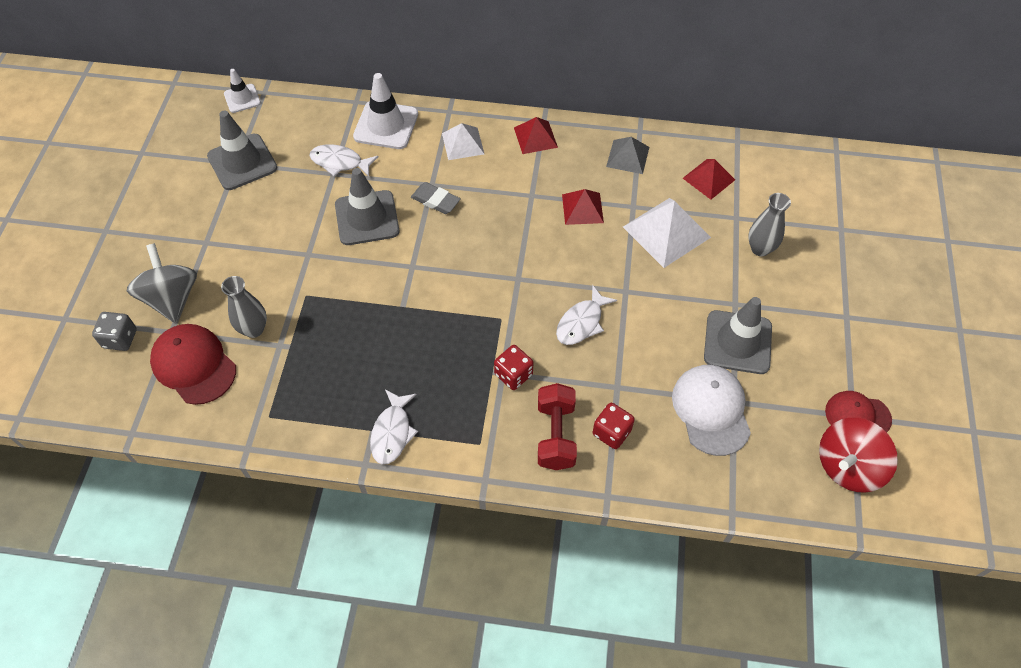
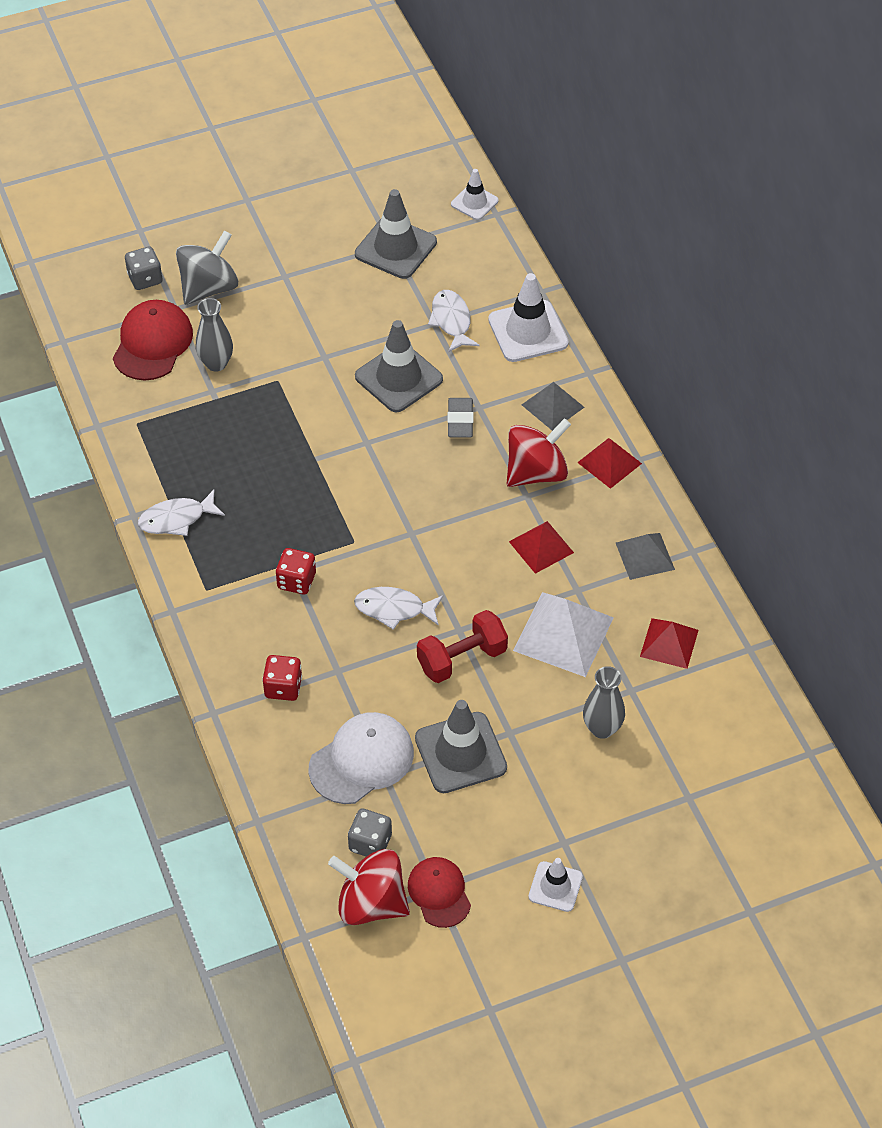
camera: 60 degrees right, 5 degrees down
(463, 143) = (552, 405): white pyramid -> grey pyramid
(515, 180) = (536, 472): none -> red spinning top
(555, 435) = (252, 644): red dumbbell -> red dumbbell (462, 659)
(791, 440) = (370, 843): none -> grey dice
(882, 339) = (555, 887): none -> white traffic cone

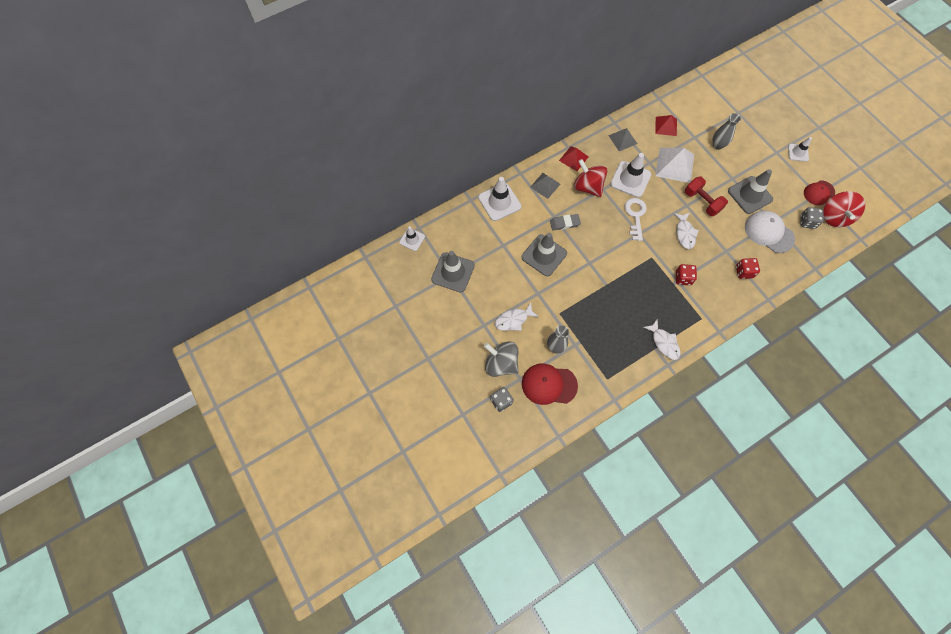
camera: 100 degrees left, 15 degrees up
(451, 321) = (500, 237): white fish -> white fish (513, 320)
(453, 536) = (635, 216): none -> white key
(541, 547) = (630, 179): red pyramid -> white traffic cone

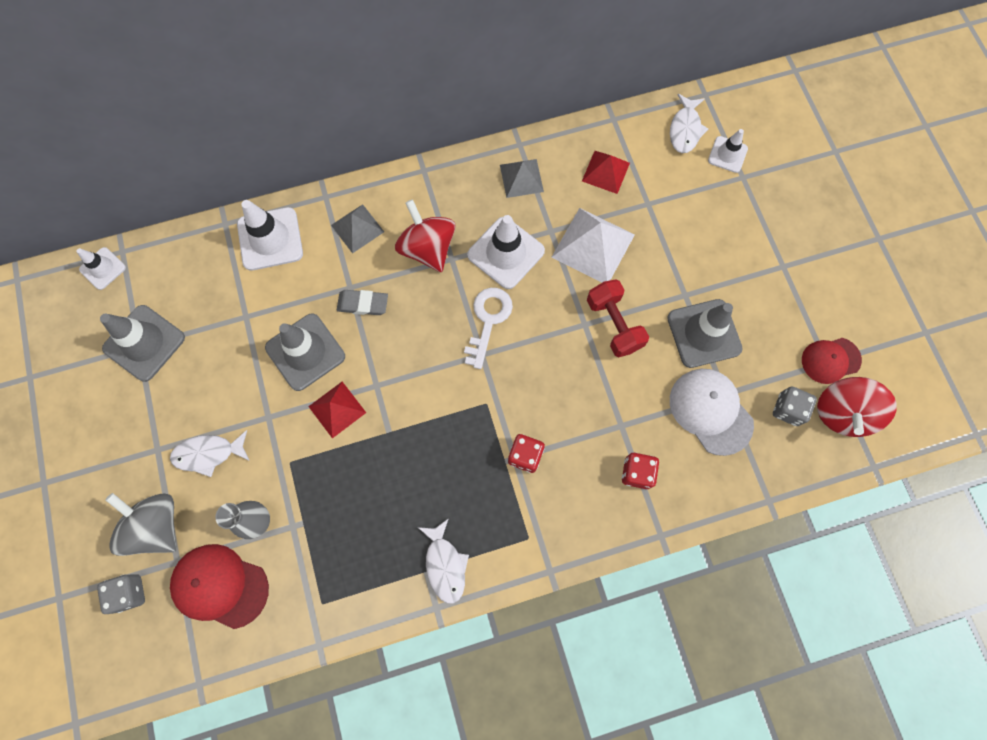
camera: 15 degrees right, 5 degrees up
(573, 158) = (424, 192): red pyramid -> red pyramid (337, 409)
(684, 233) = (561, 374): white fish -> white fish (685, 129)
(717, 145) = (682, 228): grey vase -> none
(798, 152) = (821, 276): white traffic cone -> white traffic cone (727, 154)

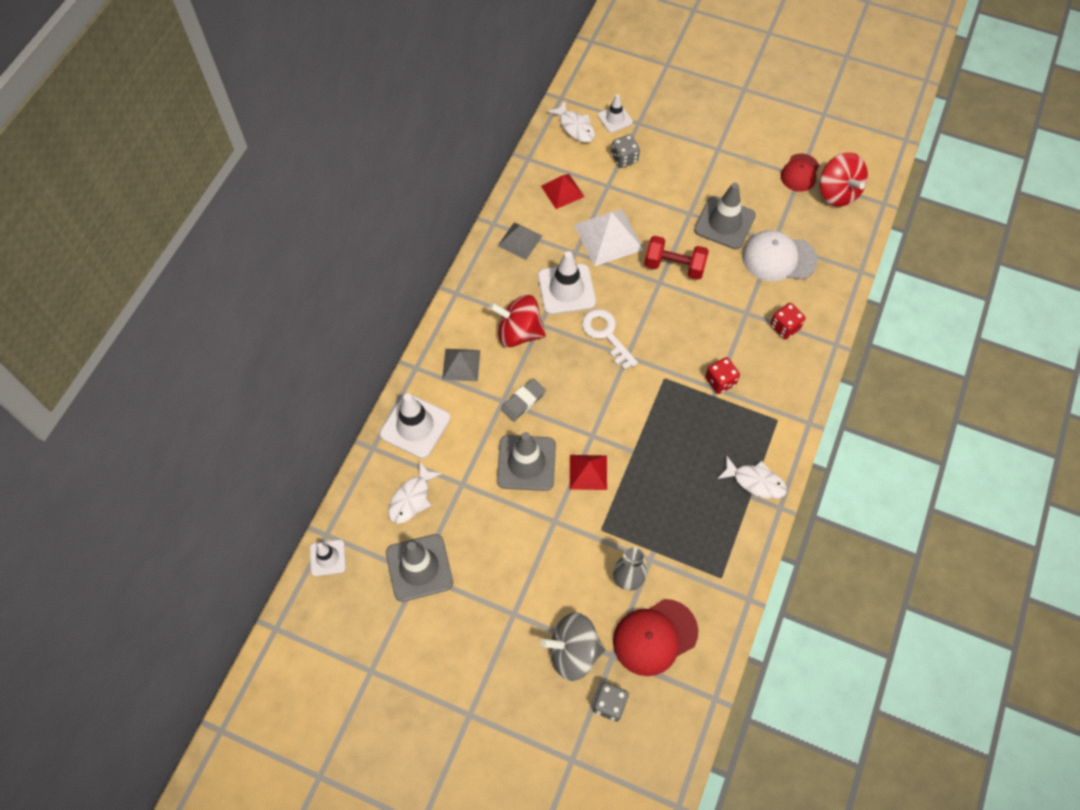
camera: 50 degrees left, 10 degrees down
(208, 454) = (548, 580): white fish -> white fish (412, 498)
(788, 409) = (812, 218): grey dice -> grey dice (624, 158)

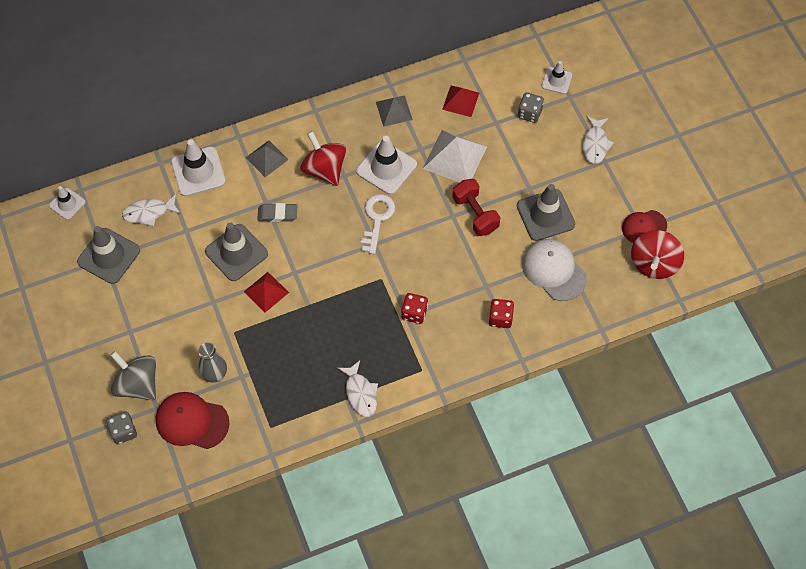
camera: 45 degrees right, 0 degrees up
(575, 127) = (522, 64): white fish -> white fish (595, 144)

